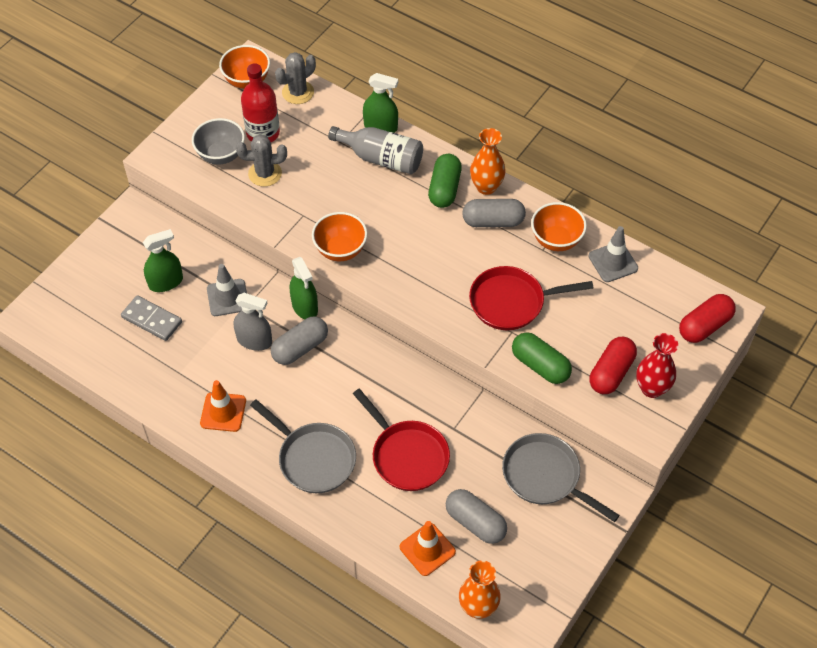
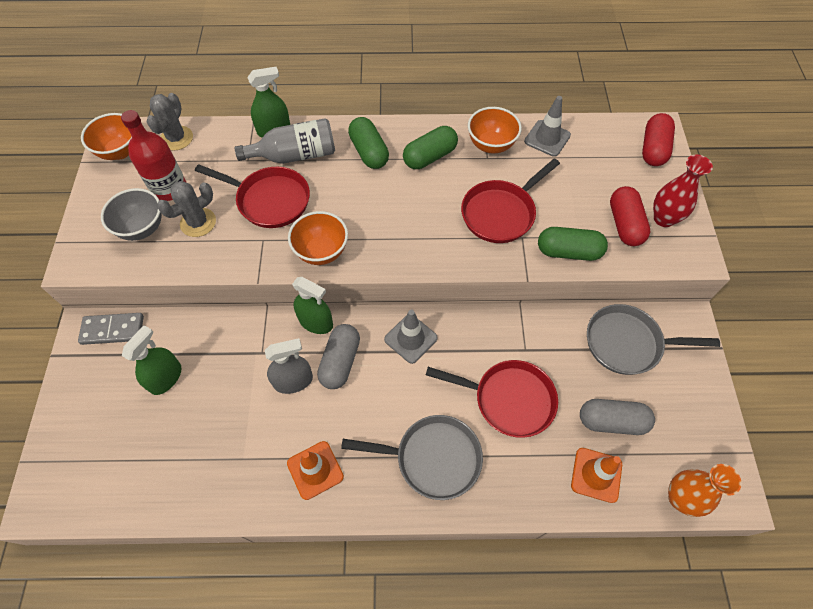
camera: 35 degrees left, 5 degrees up
(152, 319) = (177, 423): grey domino -> grey domino (113, 330)
(228, 298) = (238, 356): grey traffic cone -> grey traffic cone (410, 338)
(332, 185) = (269, 200): none -> red pan
(486, 187) = (401, 133): orange vase -> none
(493, 221) = (430, 157): grey capsule -> green capsule

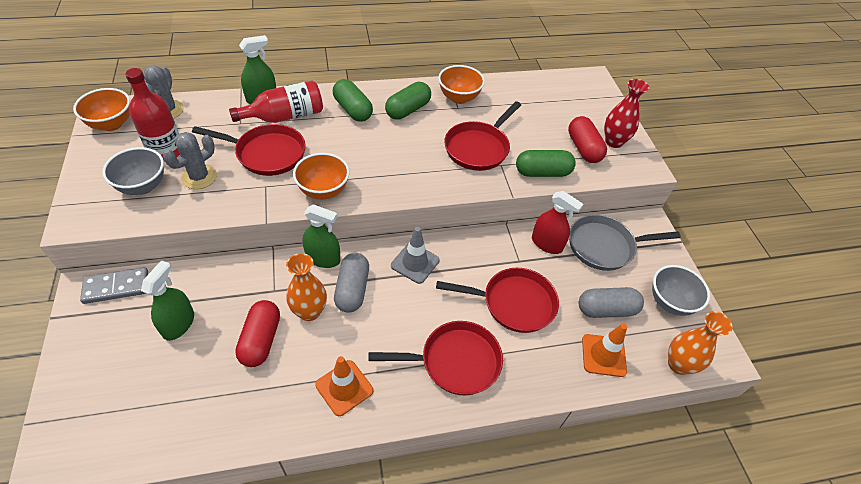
camera: 15 degrees left, 10 degrees down
(293, 381) = (309, 311): grey spray bottle -> orange vase
(295, 155) = (285, 116): grey bottle -> red bottle
(432, 458) = (454, 361): grey pan -> red pan
(547, 138) = (505, 90): grey traffic cone -> none
(561, 332) = (546, 244): none -> red spray bottle
(653, 149) = (592, 92): red capsule -> red capsule (261, 340)
(689, 422) = (670, 302): none -> grey bowl

